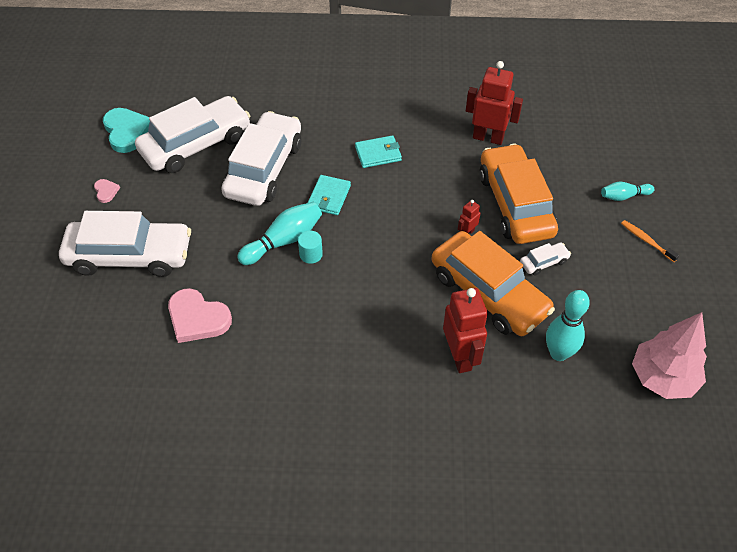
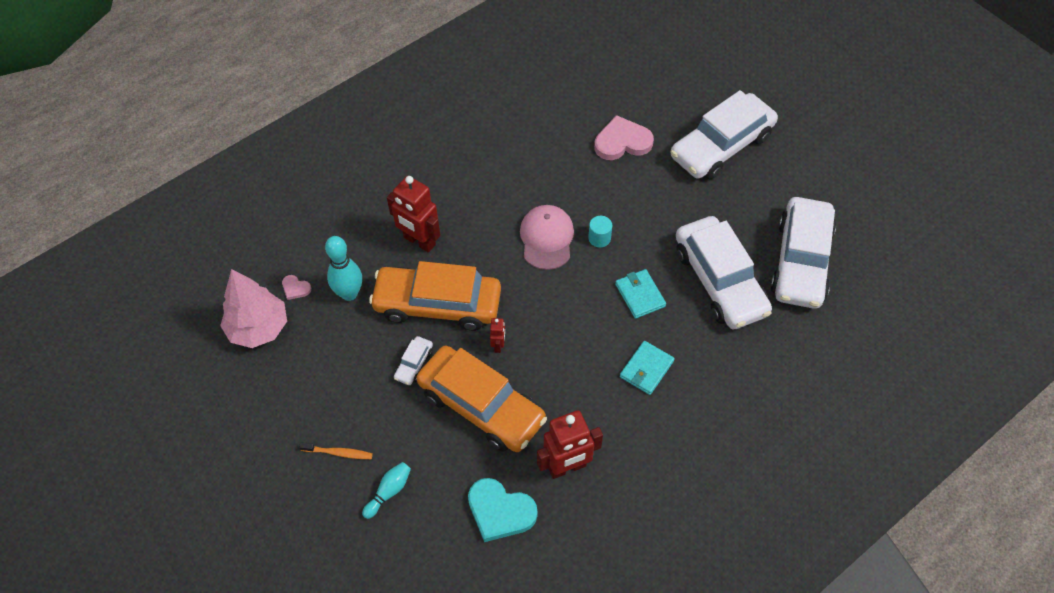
camera: 140 degrees right, 5 degrees up
(106, 191) = (806, 174): pink heart -> pink heart (295, 288)
(127, 131) = (868, 231): turquoise heart -> turquoise heart (500, 511)
(284, 241) = (631, 234): turquoise bowling pin -> none
(351, 283) = (546, 238): none -> pink cap

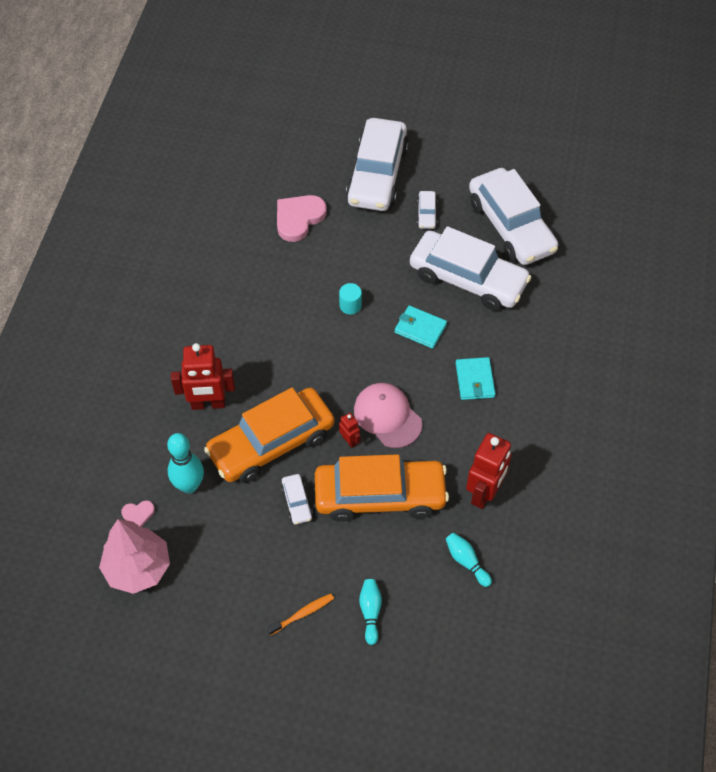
camera: 40 degrees left, 0 degrees up
(500, 511) = (466, 561): turquoise heart -> turquoise bowling pin
(546, 238) = (309, 333): pink cap -> pink cap (387, 416)
(734, 204) = (426, 214): none -> white car

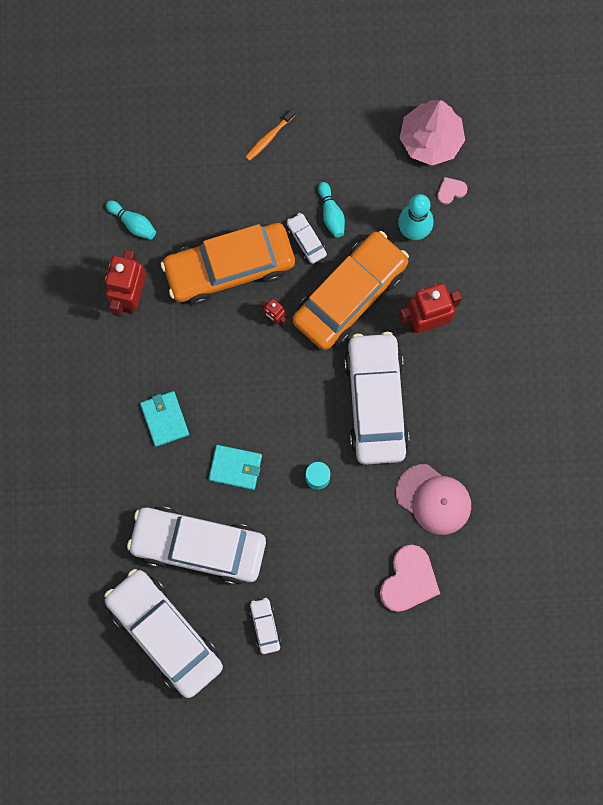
camera: 165 degrees right, 20 degrees up
(370, 612) = (209, 154): turquoise bowling pin -> turquoise bowling pin (331, 214)
(377, 174) = (337, 670): white car -> white car (376, 402)
(387, 416) = (243, 354): pink cap -> pink cap (433, 499)

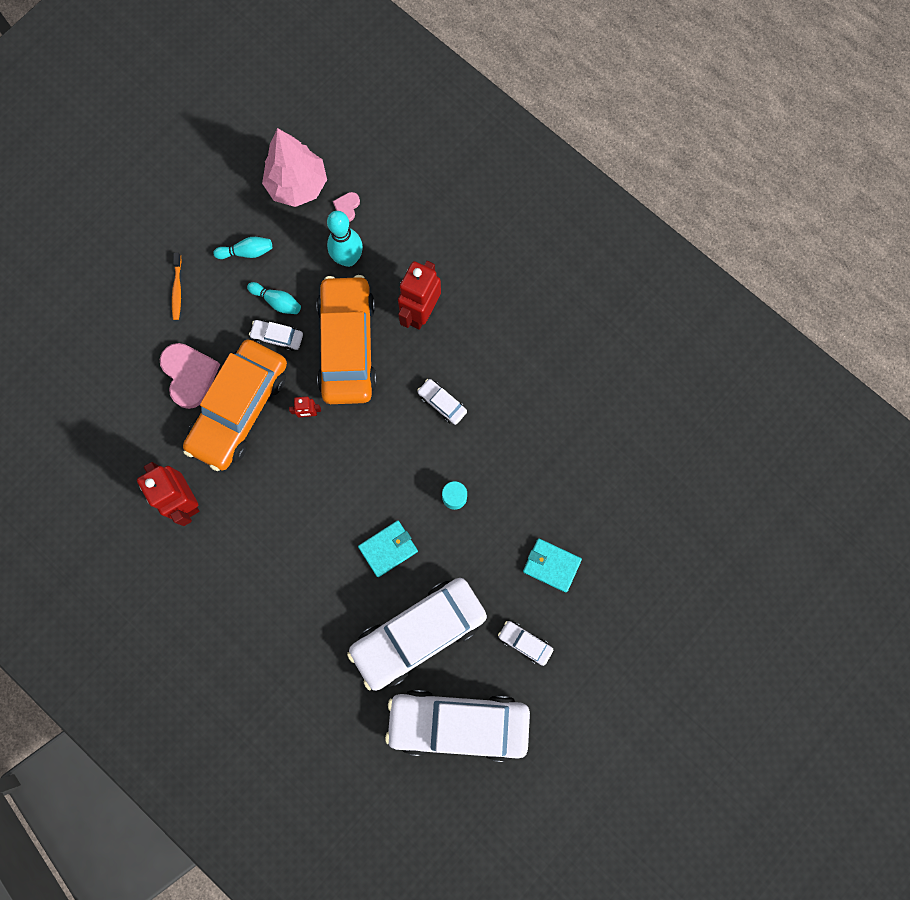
camera: 45 degrees left, 0 degrees up
(133, 223) = (135, 445): turquoise bowling pin -> turquoise bowling pin (247, 252)
(164, 419) = (300, 565): turquoise wallet -> turquoise wallet (551, 565)
(376, 402) = (442, 403): white car -> white car, size x0.40
(409, 580) = (592, 506): pink heart -> pink heart (189, 375)
(433, 499) = (551, 432): pink cap -> none

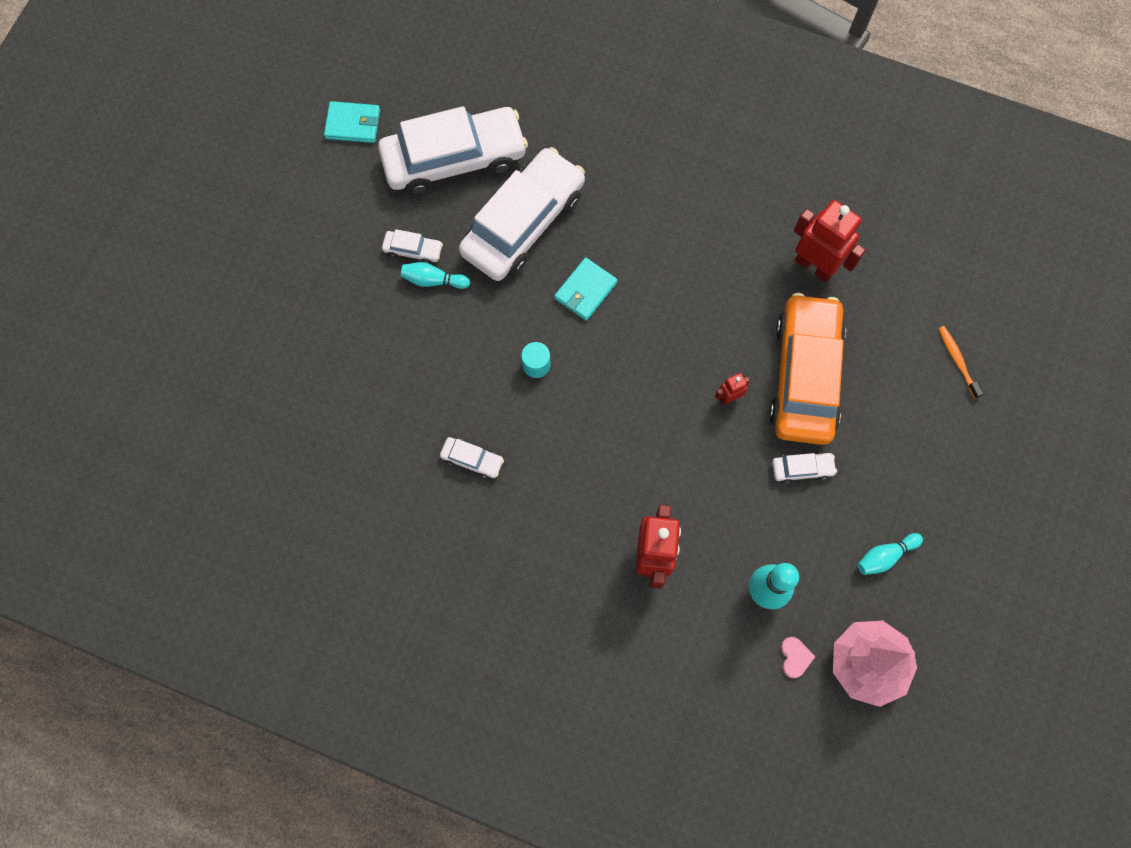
camera: 160 degrees right, 5 degrees down
(177, 289) = (940, 482): orange toothbrush -> orange toothbrush (957, 361)
(189, 375) = (876, 392): pink heart -> none
(277, 301) = (822, 509): turquoise bowling pin -> turquoise bowling pin (433, 280)
(348, 346) = (719, 487): orange car -> none
(442, 403) = (587, 460): white car -> white car (472, 460)
(551, 565) = (409, 332): turquoise wallet -> turquoise wallet (353, 124)

